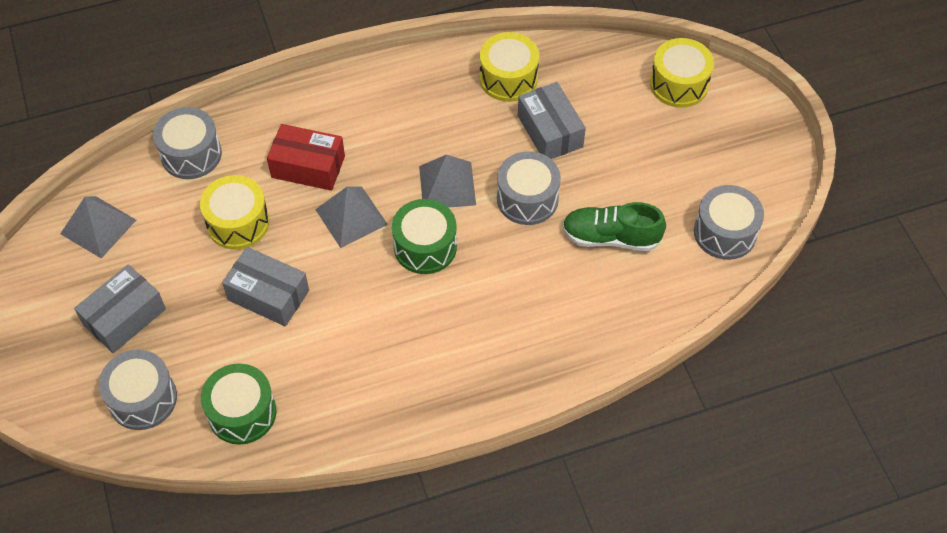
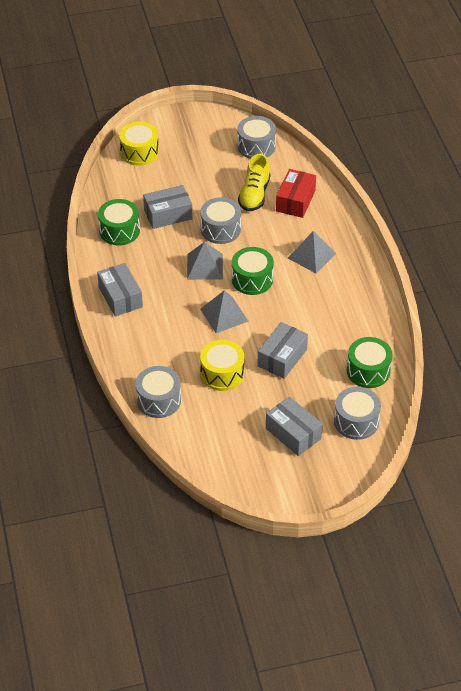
camera: 85 degrees left, 10 degrees down
(98, 227) = (216, 452): grey pyramid -> grey pyramid (311, 255)
(308, 167) = (179, 336): red box -> red box (295, 201)
(378, 93) = (120, 297): none -> grey box
(508, 78) = (119, 231): yellow drum -> green drum
(611, 237) = (254, 195): green shoe -> yellow shoe

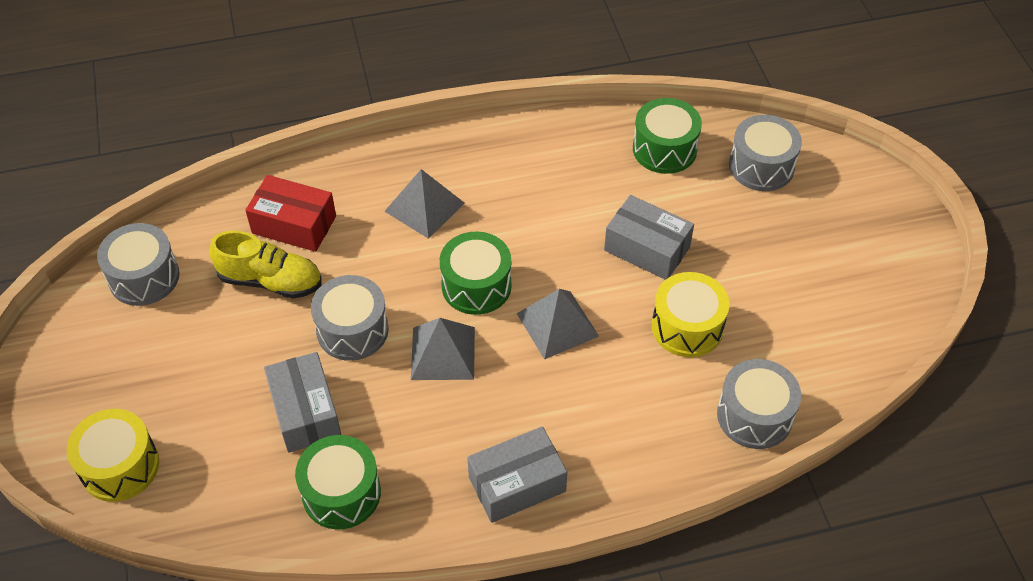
camera: 90 degrees left, 5 degrees up
(293, 433) = (795, 238): grey box -> none

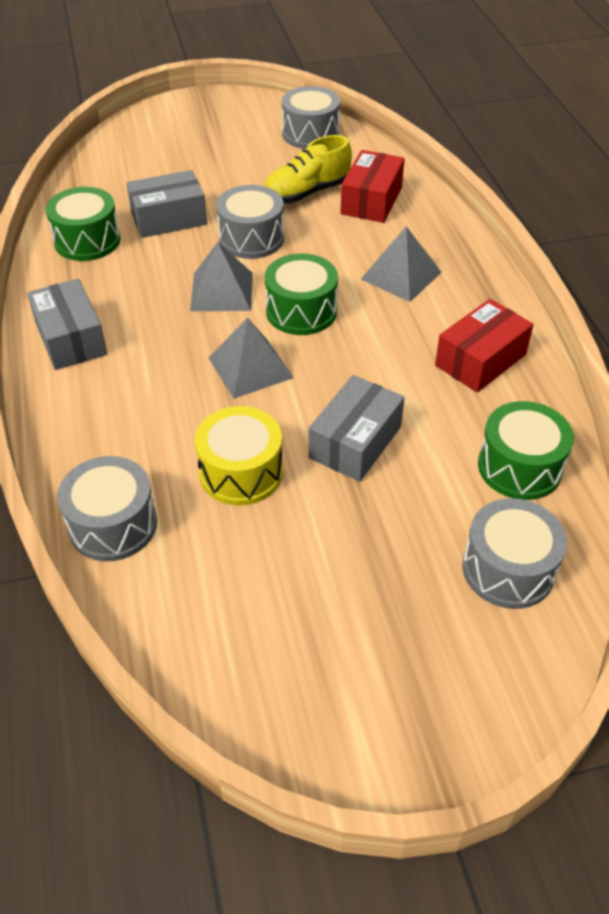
camera: 90 degrees right, 5 degrees down
(120, 466) = (135, 141): yellow drum -> none
(270, 281) = (307, 193): yellow shoe -> yellow shoe turned 45 degrees clockwise
(544, 160) = (480, 360): none -> red box

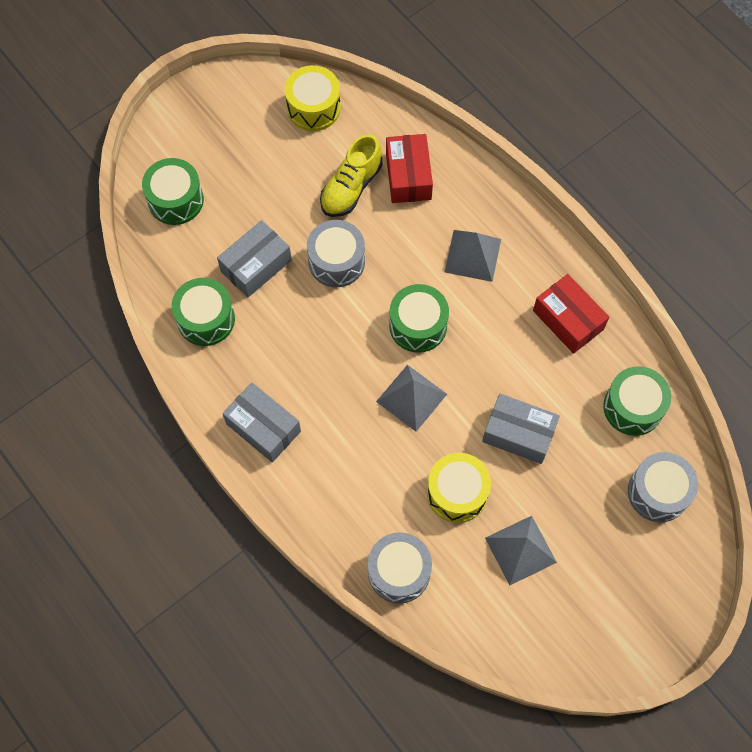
camera: 25 degrees left, 20 degrees up
(132, 156) = (175, 200): none -> green drum
(222, 291) = (347, 330): grey pyramid -> grey pyramid (520, 550)
(310, 134) = (313, 108): grey drum -> yellow drum
(355, 442) = (518, 434): grey box -> grey box turned 75 degrees counterclockwise
(480, 360) = (568, 320): red box -> red box turned 60 degrees counterclockwise

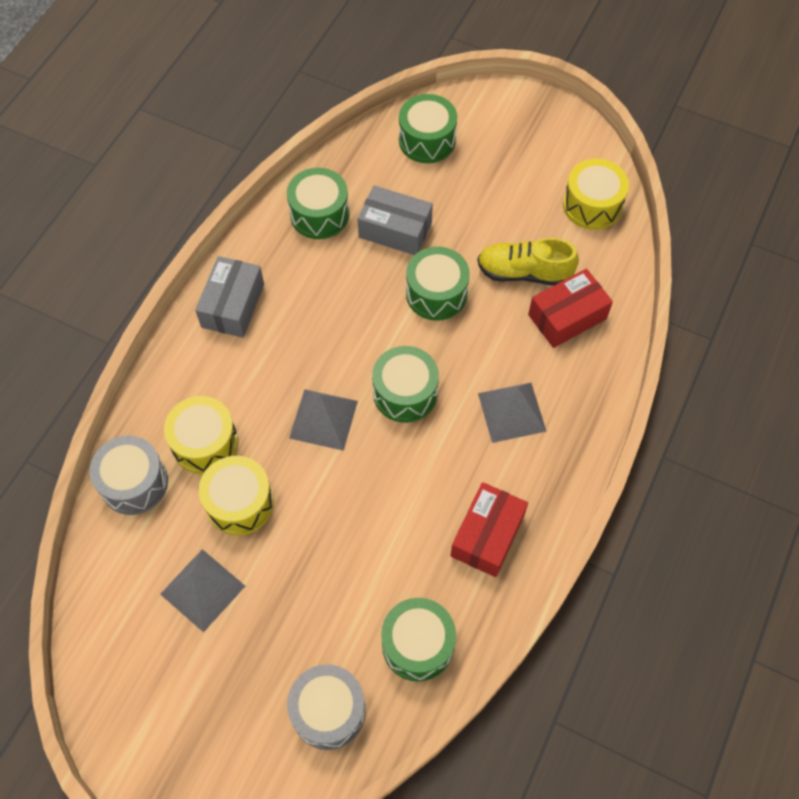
camera: 65 degrees right, 5 degrees down
(336, 261) = (436, 293): grey drum -> green drum
(389, 500) = (205, 443): none -> yellow drum
(518, 434) = (331, 537): grey box -> none

